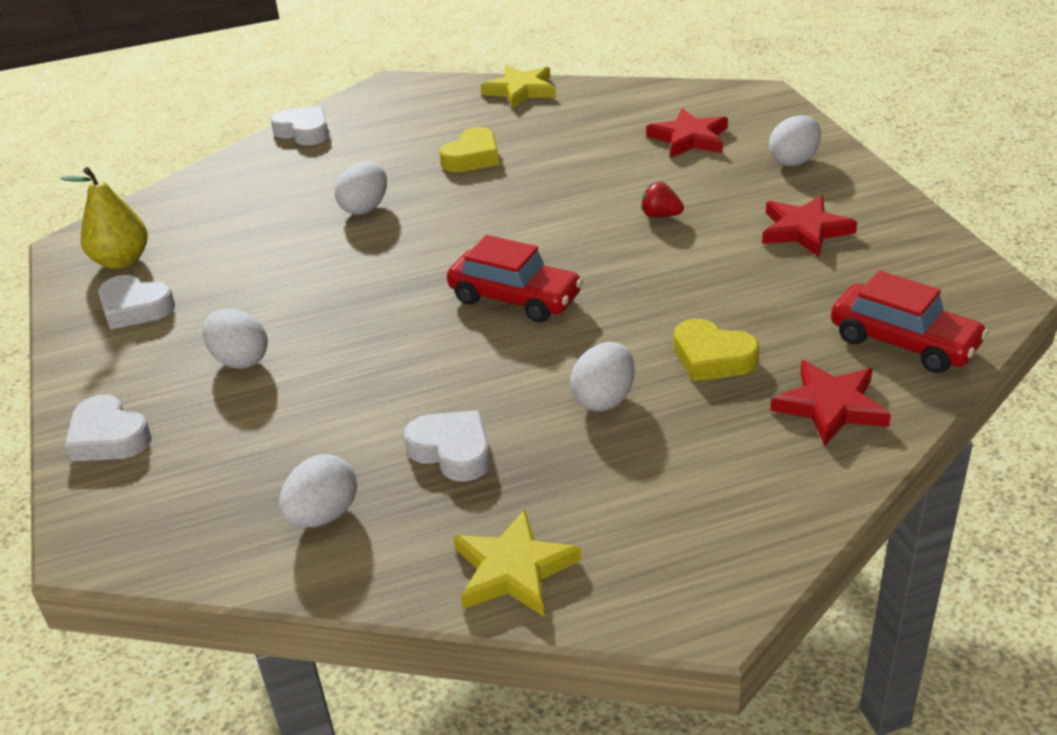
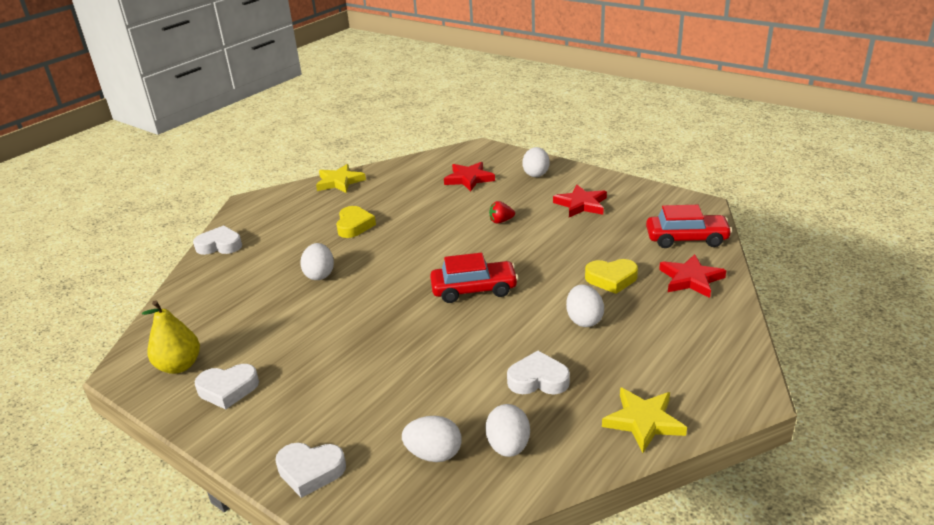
camera: 35 degrees left, 5 degrees down
(240, 360) = (345, 388): white egg -> white egg (434, 454)

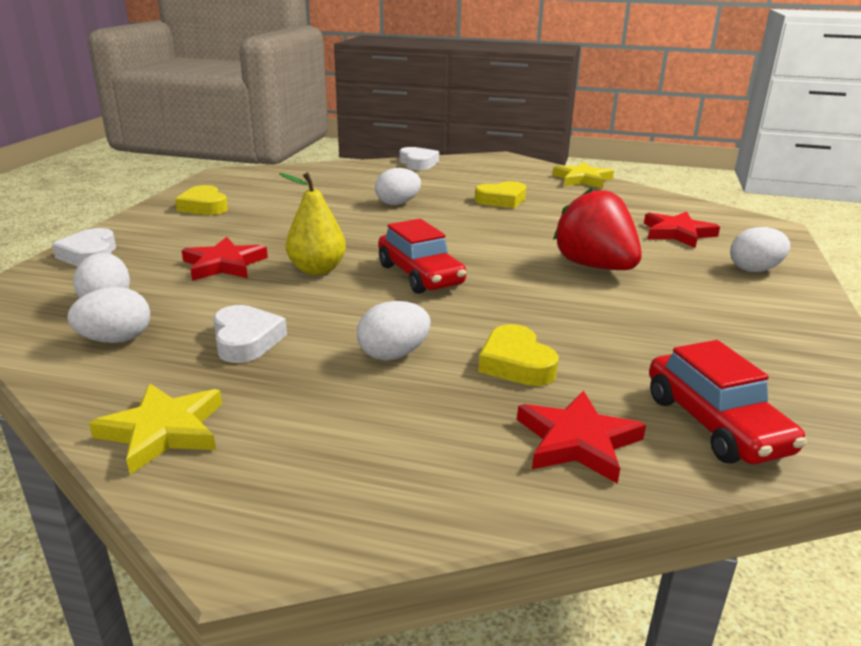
camera: 65 degrees right, 5 degrees down
(179, 366) = (233, 186): yellow pear -> yellow pear (317, 270)
(228, 389) = (204, 206): white heart -> yellow heart
(501, 221) = (595, 266): red strawberry -> red strawberry, size x2.36
(581, 204) = (710, 313): red star -> red star (224, 264)

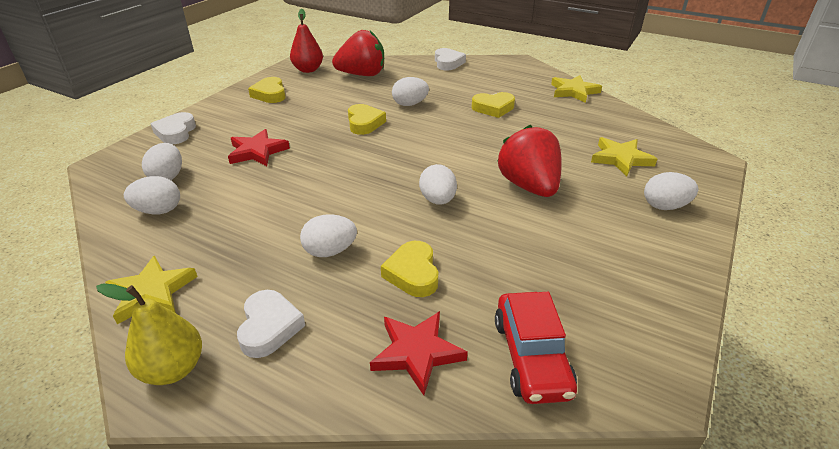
camera: 15 degrees right, 10 degrees up
(241, 180) = (308, 70): none -> red pear
(246, 340) = (238, 223): white heart -> white heart (269, 327)
(317, 180) = (362, 75): none -> red strawberry
(317, 270) = (318, 164): yellow pear -> yellow pear (173, 369)
(352, 225) = (364, 123): none -> yellow heart
(420, 275) = (388, 178): red car -> none
(496, 290) = (438, 200): none -> white egg
(677, 233) = (620, 159): red star -> yellow star

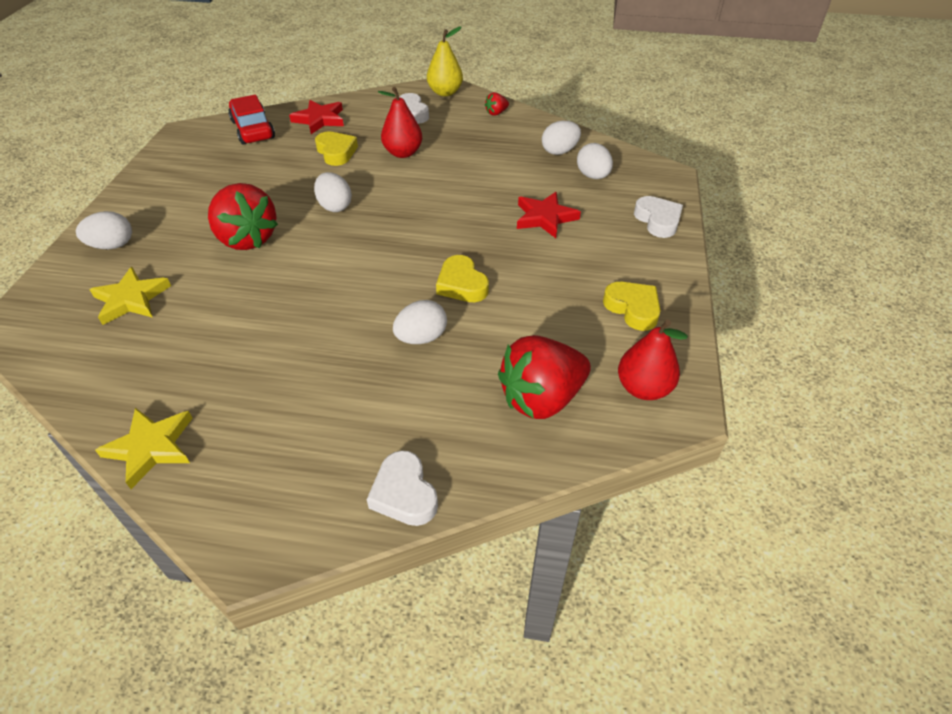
camera: 160 degrees right, 10 degrees up
(152, 292) = (496, 113): yellow star -> red strawberry
(330, 251) = (403, 153): white egg -> red pear
(493, 108) = (294, 360): yellow heart -> none

